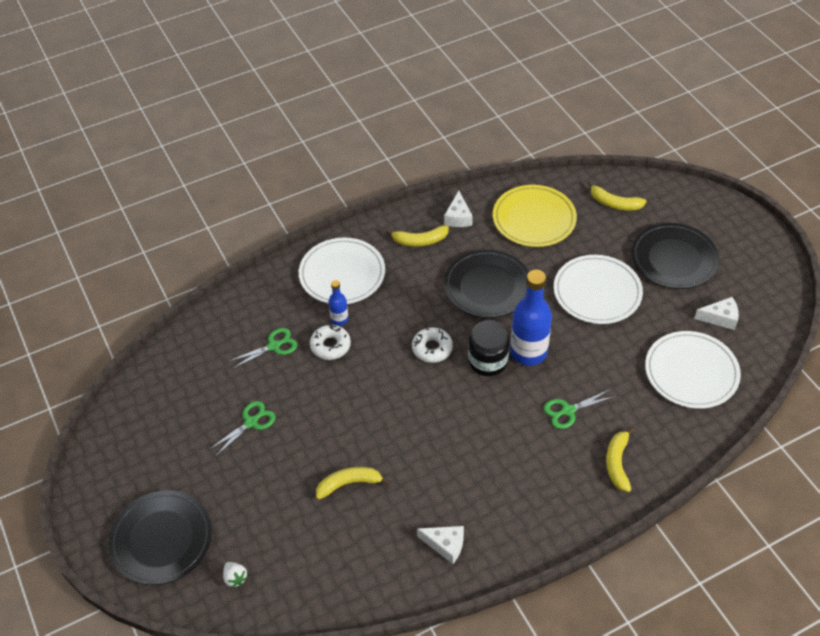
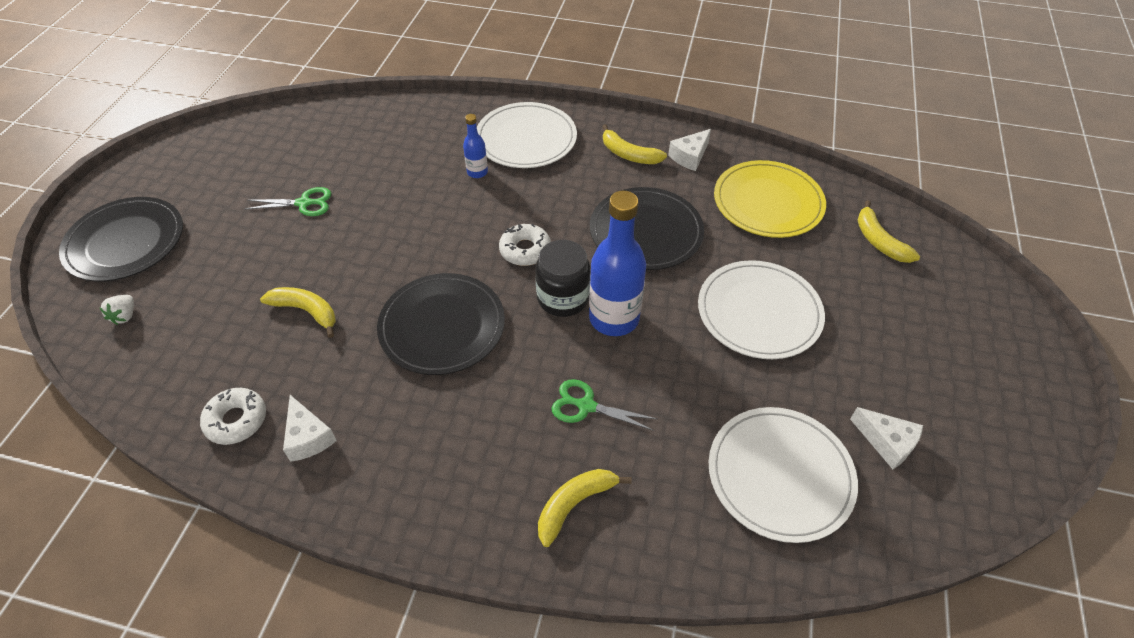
camera: 40 degrees right, 0 degrees up
(274, 346) = (399, 158): green scissors -> none
(330, 346) = (442, 188): white donut -> white donut (236, 420)
(674, 258) = (893, 339): black plate -> black plate (442, 326)

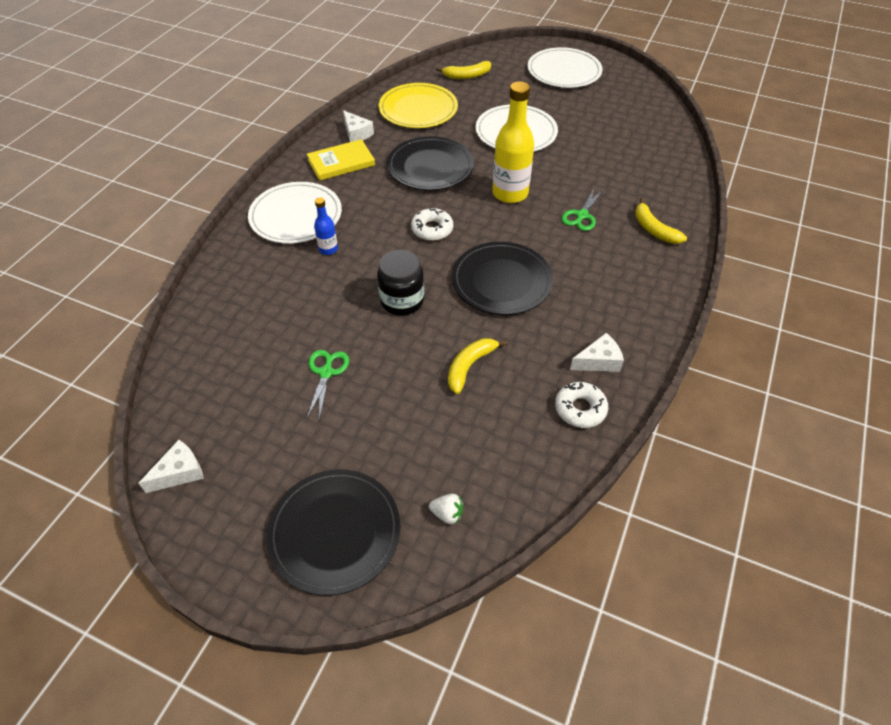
camera: 80 degrees left, 0 degrees up
(563, 298) = (486, 215): black jar -> black jar (402, 300)
(614, 318) = (510, 193): blue bottle -> yellow bottle
(628, 154) = (341, 162): yellow banana -> yellow book
(780, 475) = (634, 148): white plate -> white plate (564, 71)
(887, 442) = (614, 109): white cheese -> white cheese (180, 472)

